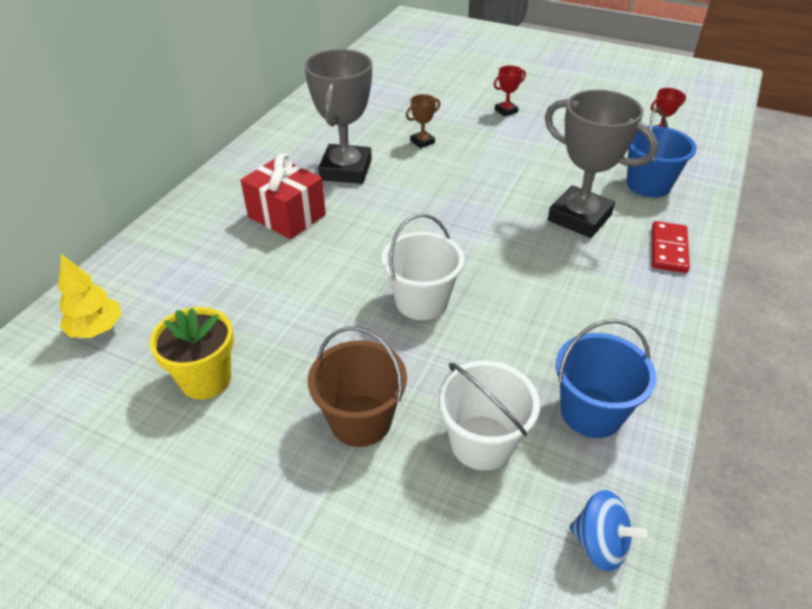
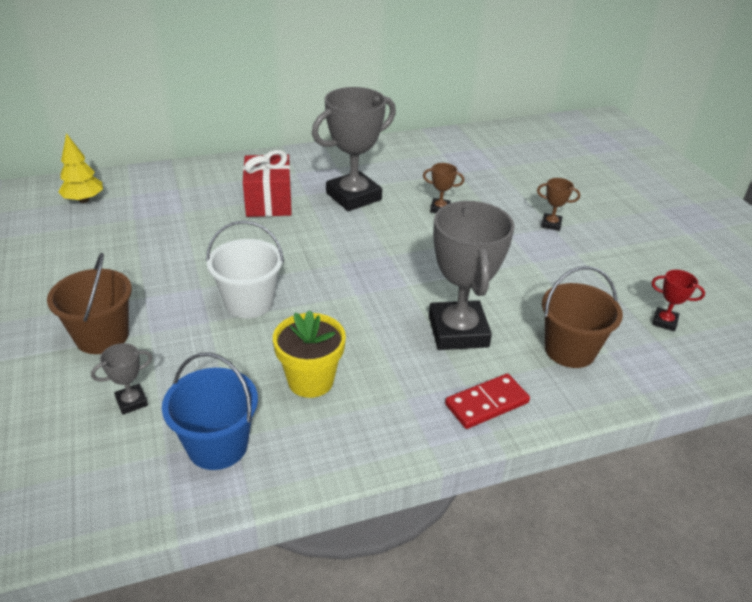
camera: 45 degrees right, 5 degrees down
(206, 379) = (80, 258): yellow flower pot -> yellow flower pot (310, 380)
(482, 442) = (131, 402): white bucket -> grey trophy
(506, 111) = (551, 224): red trophy -> brown trophy
(600, 544) = (81, 511): blue spinning top -> none
(648, 185) = (569, 350): blue bucket -> brown bucket

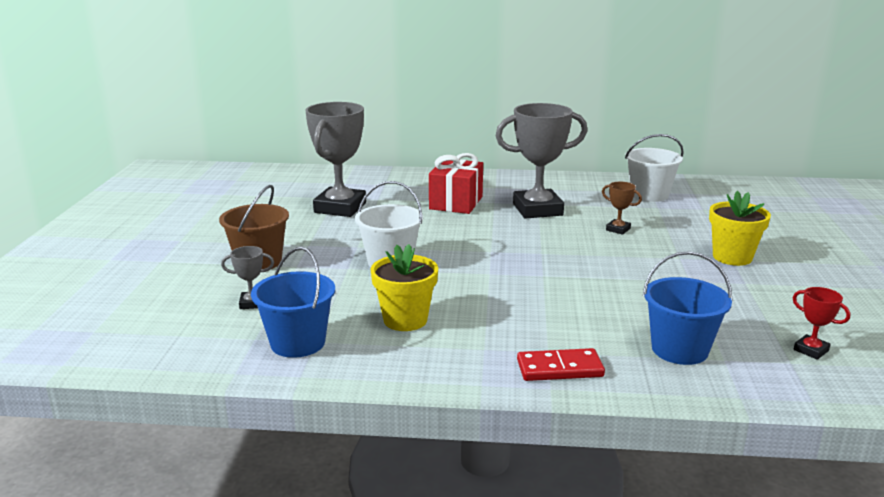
camera: 25 degrees right, 15 degrees down
(84, 200) = (305, 181): yellow tree -> none
(442, 157) = (649, 195): none -> white bucket
(458, 331) = (569, 315): grey trophy -> grey trophy (340, 208)
(551, 224) = (732, 257): brown trophy -> yellow flower pot
(569, 350) = (679, 349): brown bucket -> blue bucket

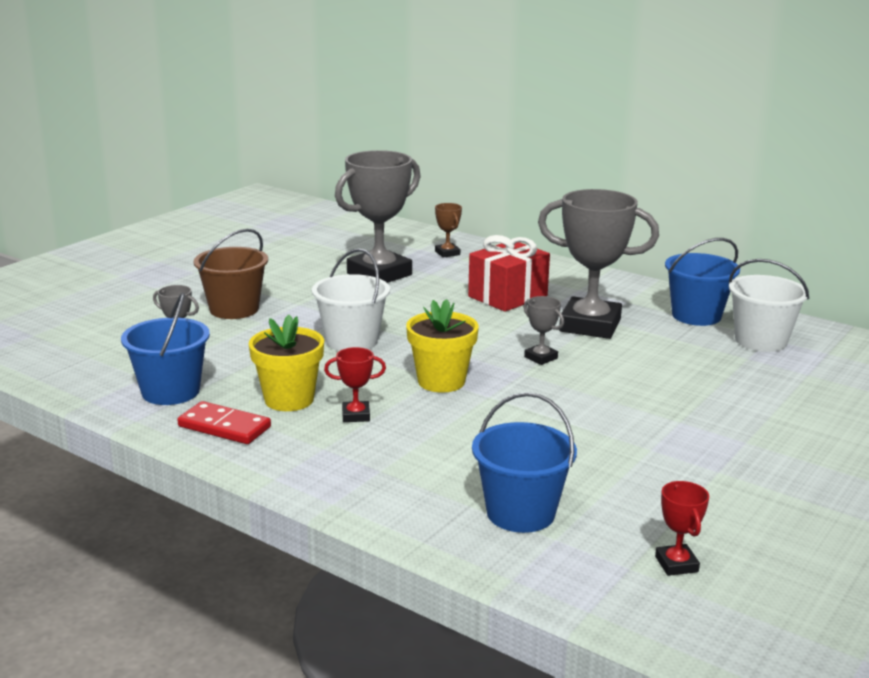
camera: 30 degrees right, 0 degrees up
(472, 316) = (356, 415): none -> red trophy
(538, 239) = (540, 358): none -> grey trophy
(559, 368) = (368, 489): red domino -> red domino (224, 427)
(591, 188) = (696, 315): none -> blue bucket
(618, 229) = (653, 370): brown trophy -> brown trophy (447, 253)
(732, 257) = (750, 439): yellow flower pot -> yellow flower pot (441, 381)

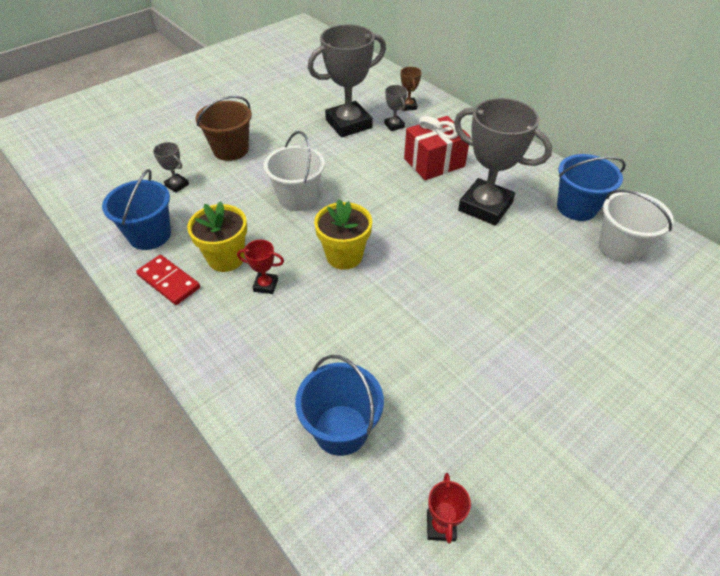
camera: 15 degrees right, 25 degrees up
(540, 358) = (431, 240): grey trophy -> grey trophy (394, 125)

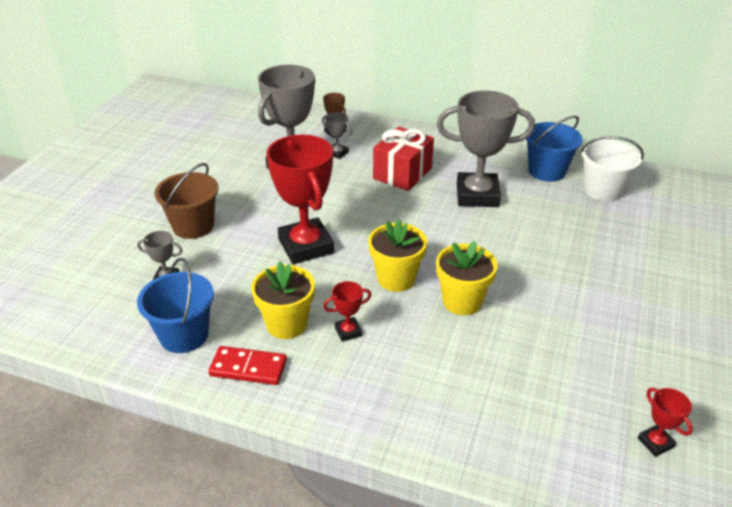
camera: 30 degrees left, 10 degrees down
(298, 198) = (306, 246): white bucket -> red trophy
(341, 429) = (522, 414): blue bucket -> none
(382, 301) = (462, 301): none -> yellow flower pot

